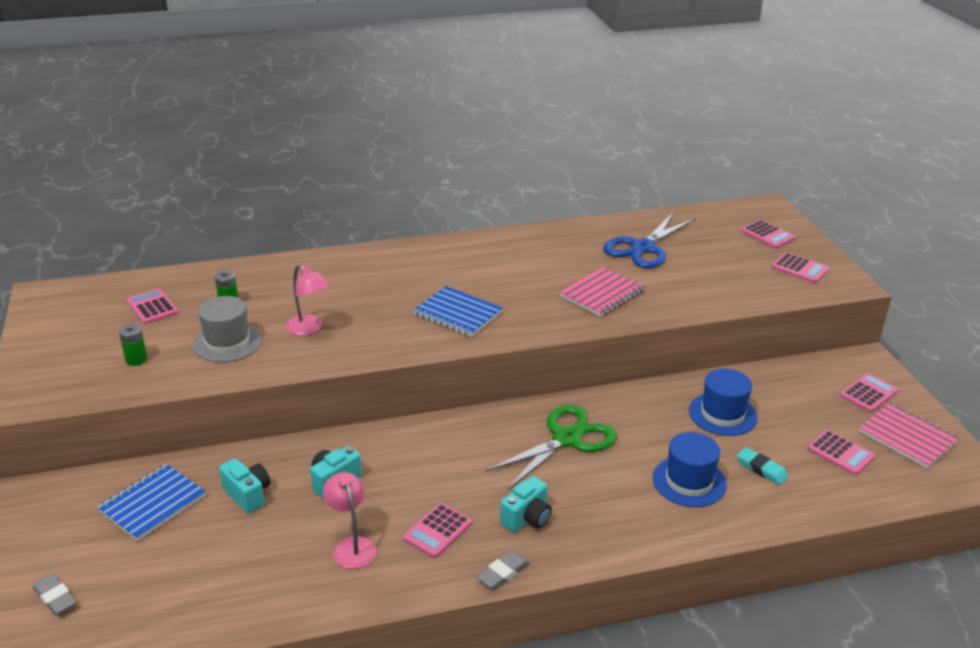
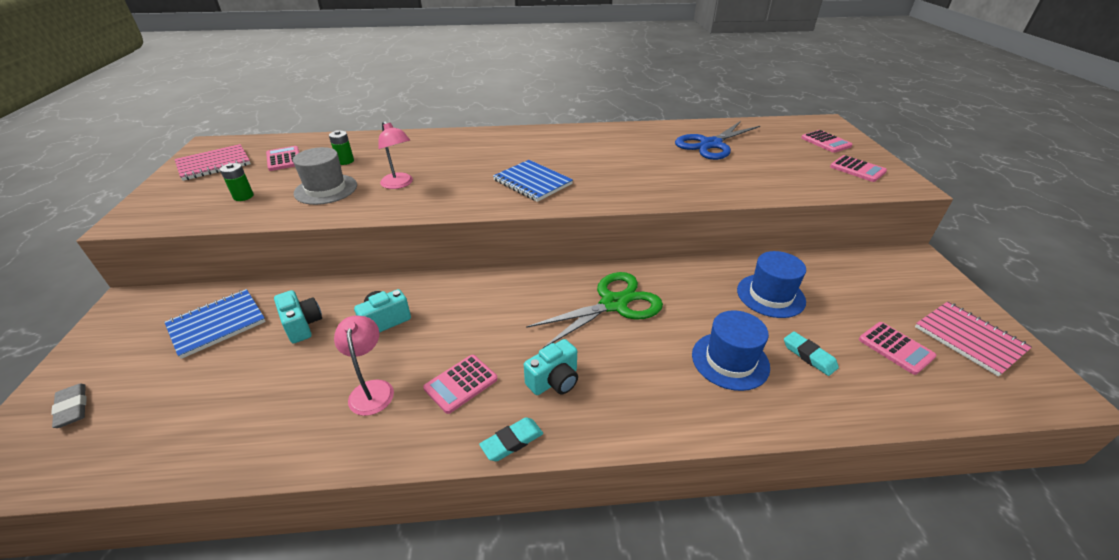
camera: 10 degrees right, 5 degrees up
(503, 573) = (512, 441): grey eraser -> turquoise eraser
(601, 294) = (667, 176): pink notebook -> pink notebook (214, 164)
(868, 393) = (922, 290): pink calculator -> none

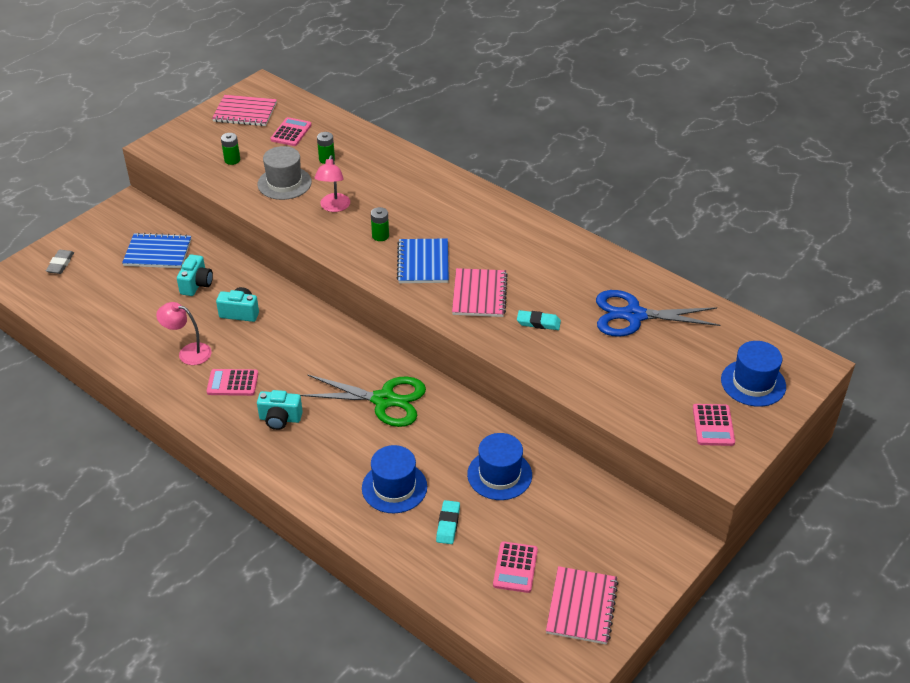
camera: 45 degrees right, 5 degrees up
(371, 389) = (188, 352): pink lamp -> pink lamp turned 105 degrees counterclockwise
(470, 183) = (380, 236): none -> green battery
(512, 441) = (218, 432): turquoise eraser -> turquoise eraser (538, 323)
(605, 179) = (479, 294): none -> pink notebook
(825, 142) = (753, 383): pink calculator -> blue hat

